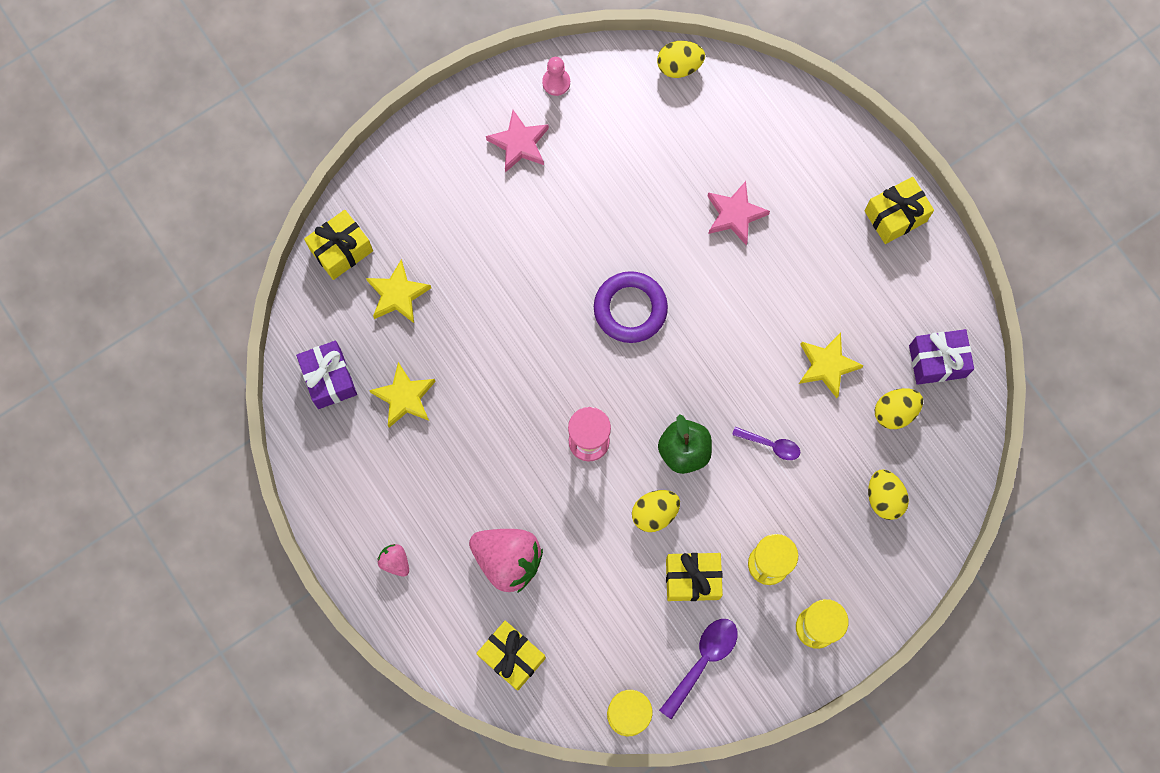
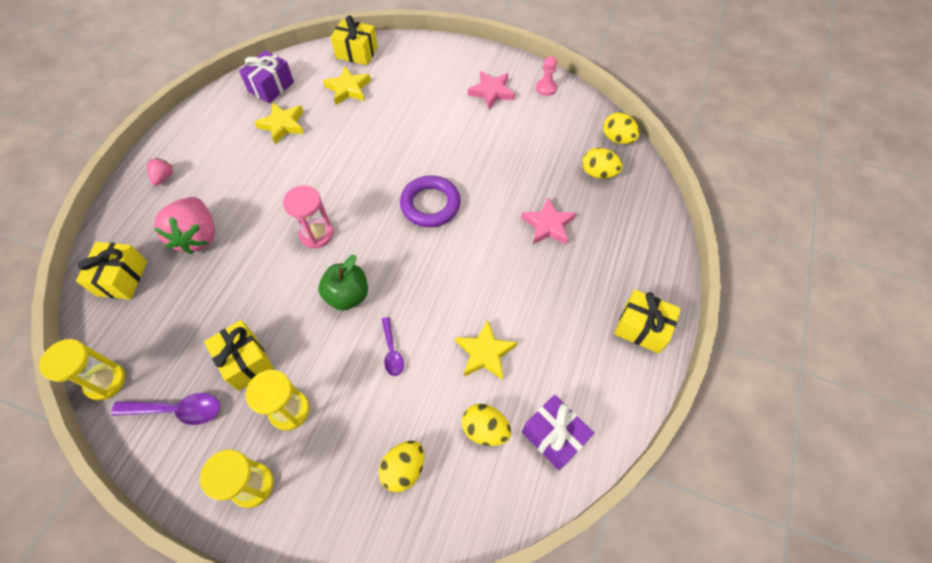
camera: 55 degrees right, 15 degrees down
(654, 513) = (286, 304): yellow egg -> yellow egg (598, 173)

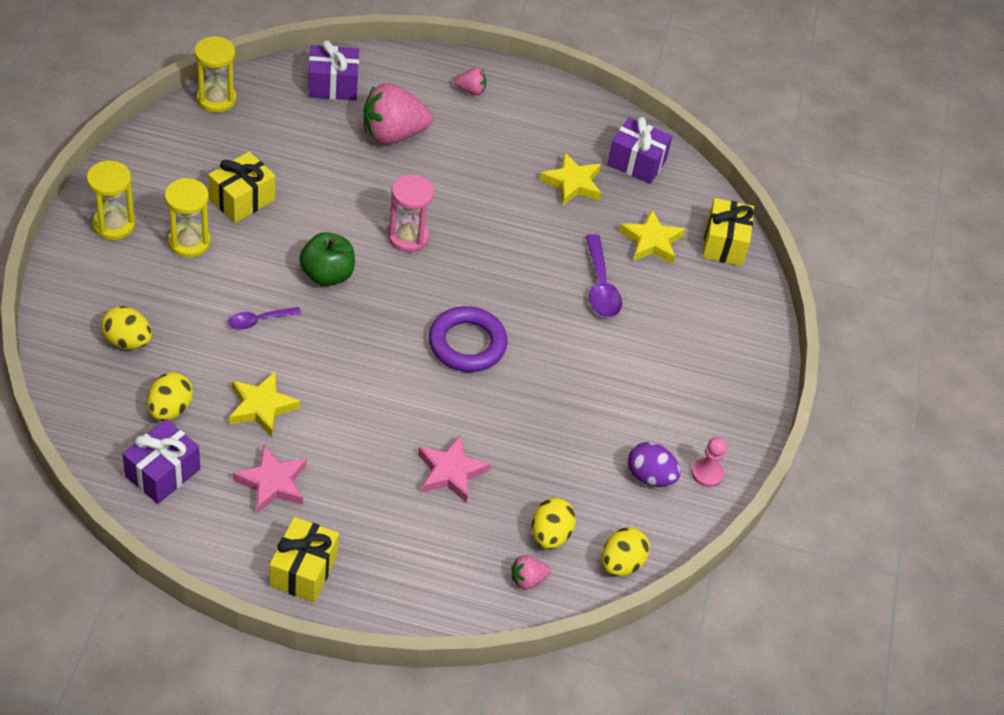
camera: 75 degrees right, 10 degrees down
(122, 278) = (333, 85): yellow gift -> purple gift
(177, 410) = (187, 157): purple spoon -> purple spoon (600, 286)
(491, 92) = (682, 405): pink star -> pink star (272, 483)
(549, 116) = (650, 476): none -> purple egg
(635, 189) = (527, 579): none -> pink strawberry

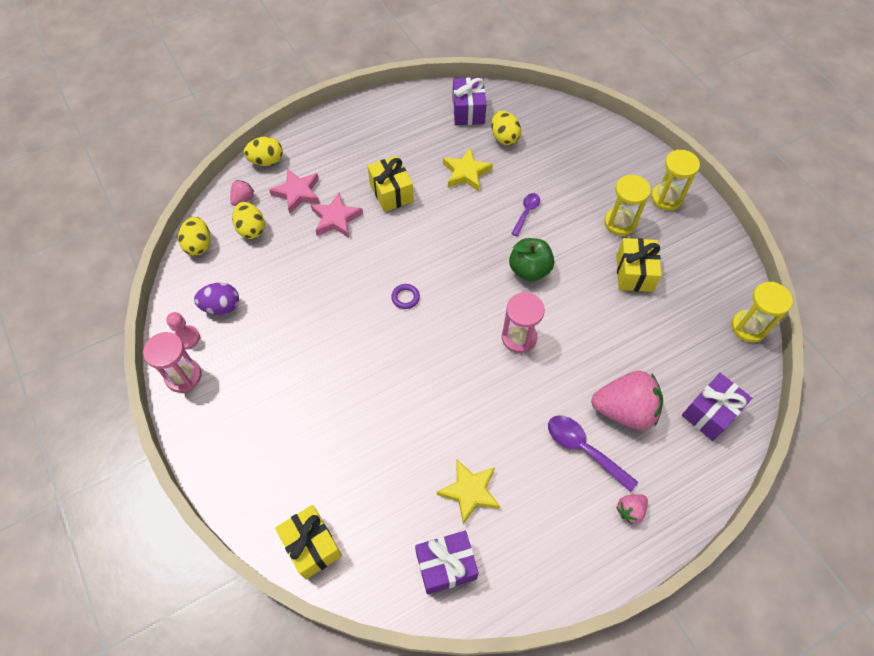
camera: 145 degrees right, 10 degrees up
(128, 341) = (568, 150): yellow egg -> yellow egg (266, 161)
(272, 483) = (415, 145): pink star -> pink star (297, 193)
(303, 570) = (355, 123): yellow gift -> yellow gift (391, 192)
(393, 134) = (624, 410): pink strawberry -> pink strawberry turned 60 degrees clockwise
(467, 344) = (405, 297): purple ring -> purple ring, size x0.45
(600, 286) = (366, 416): purple spoon -> purple spoon (584, 449)
(651, 242) = (366, 491): yellow star -> none
(735, 441) = (183, 376): none -> pink hourglass

